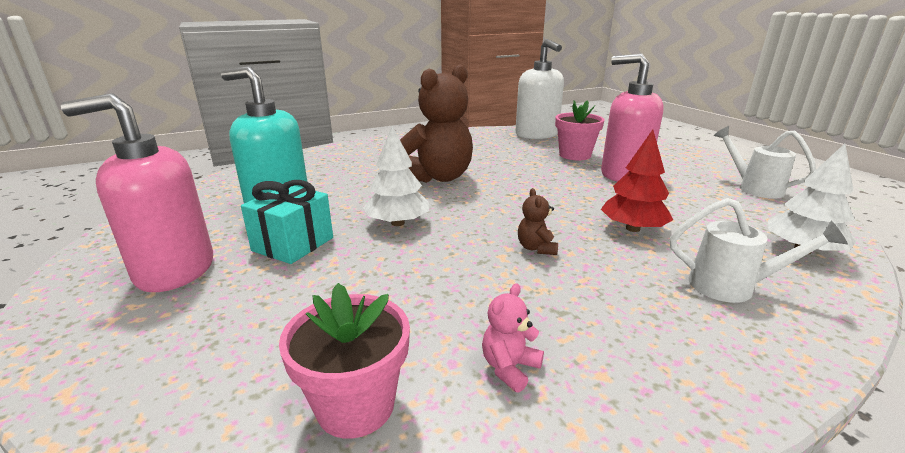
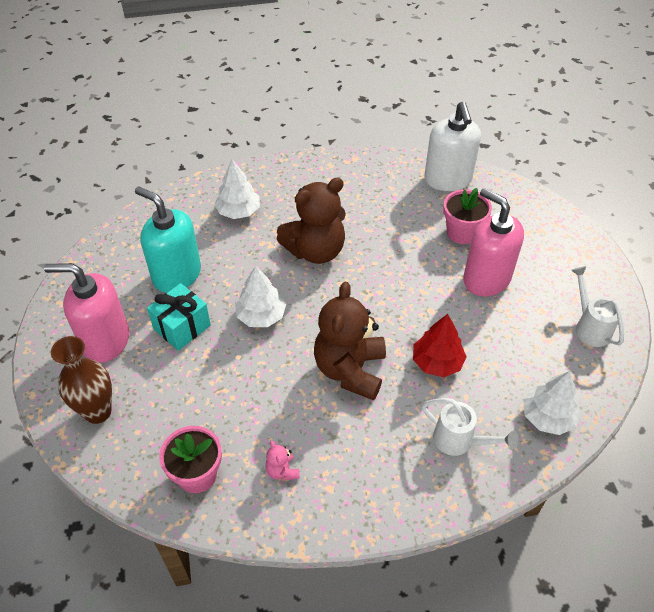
camera: 15 degrees right, 25 degrees up
(150, 350) = (98, 412): none -> brown vase
(343, 165) = (238, 211): none -> white tree
(509, 368) = (282, 471): pink teddy bear -> pink teddy bear turned 75 degrees counterclockwise
(536, 248) = (350, 370): brown teddy bear -> brown teddy bear, size x2.44

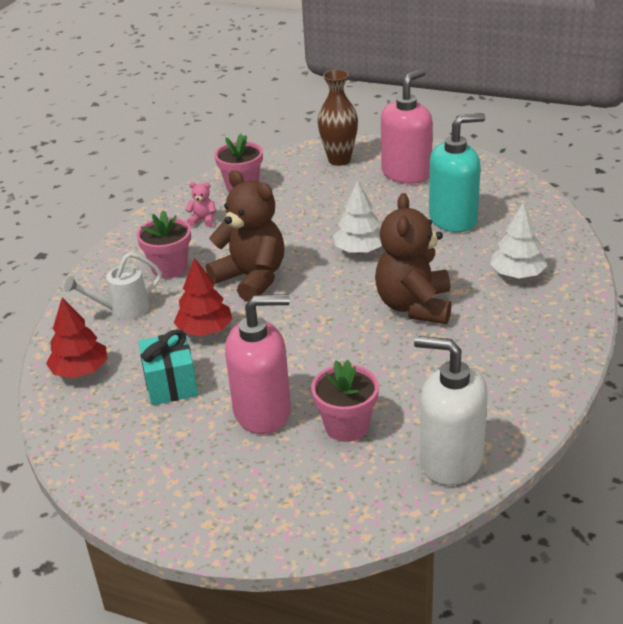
camera: 125 degrees right, 15 degrees down
(182, 327) = (386, 209): turquoise gift -> turquoise gift (171, 384)
(378, 446) = (169, 268): none -> pink flower pot
(547, 417) = (80, 371): white tree -> red tree
(589, 326) = (125, 458): white watering can -> none

